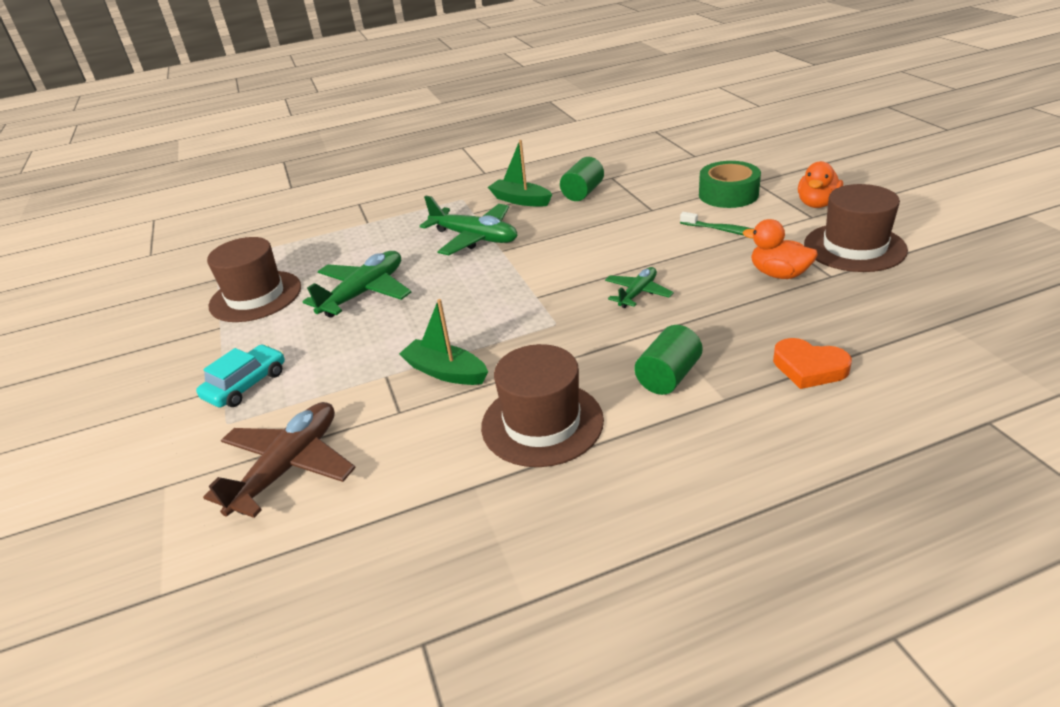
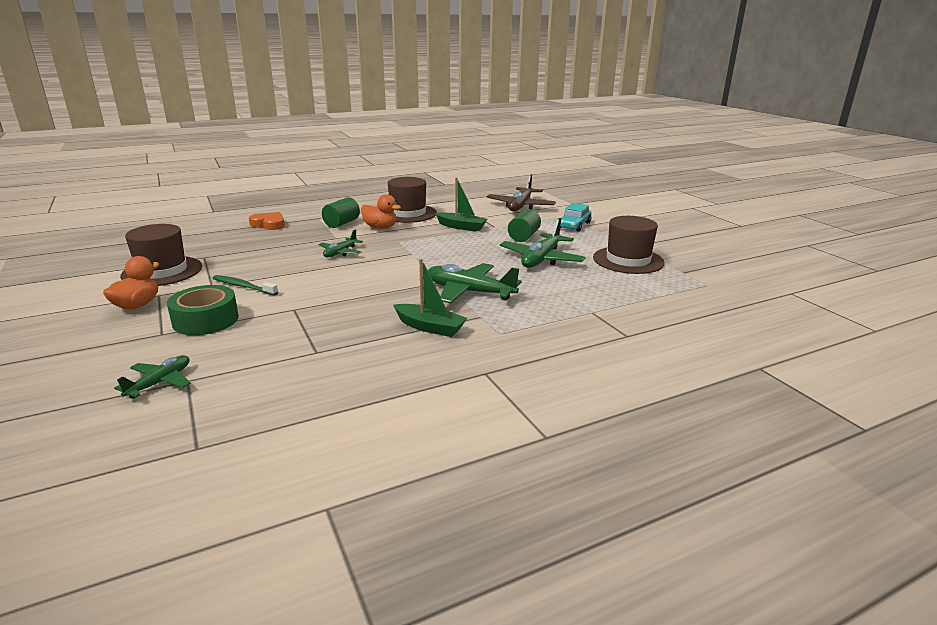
camera: 170 degrees right, 10 degrees down
(582, 193) = (358, 332): green cylinder -> green cylinder (523, 237)
(712, 153) = (160, 382): none -> green plane
(779, 274) = (237, 259): orange duck -> orange duck (380, 227)

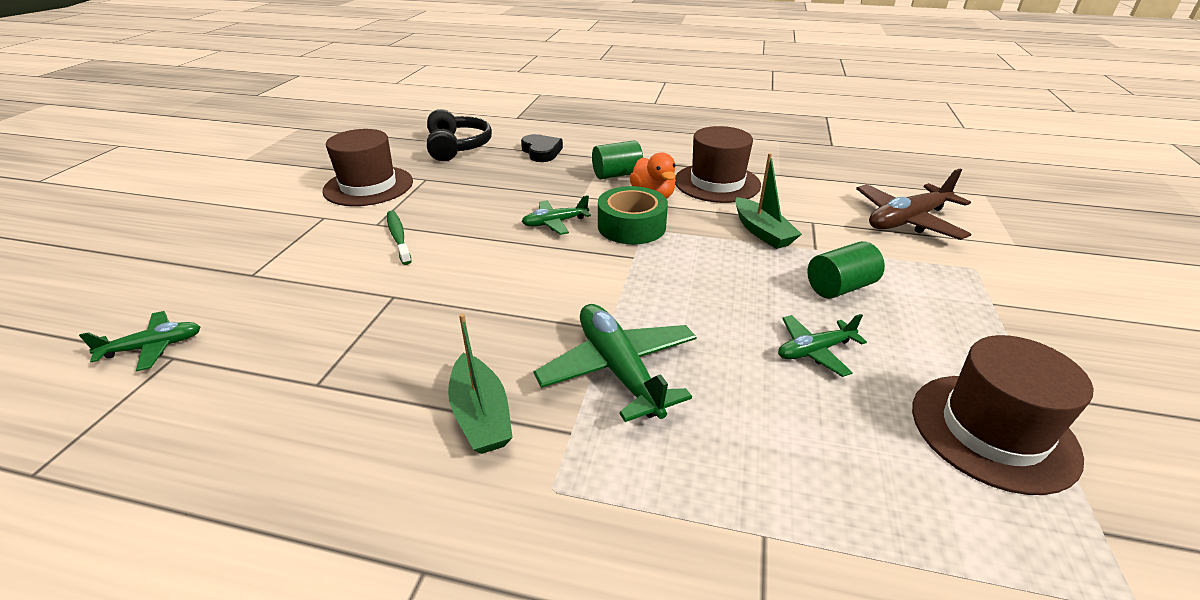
camera: 40 degrees right, 10 degrees up
(137, 305) = (290, 224): orange duck -> none
(196, 236) = (457, 147): none -> black headphones
(206, 320) = (305, 273): green tape -> green tape (631, 226)
(269, 224) = (541, 152): orange heart -> black heart
(541, 259) = (814, 351): green plane -> green plane, size x0.58
(574, 225) = (964, 295): turquoise car -> none

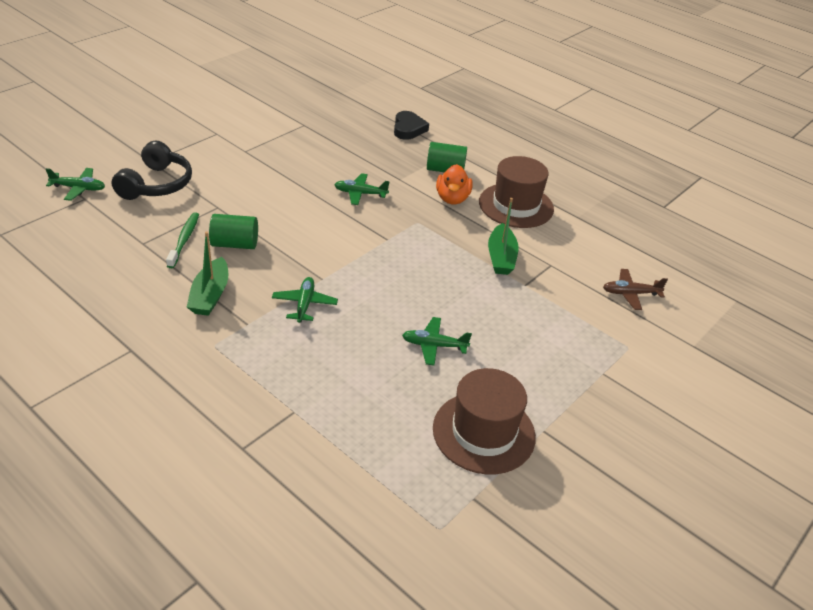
camera: 25 degrees right, 5 degrees up
(368, 186) = (262, 117): brown hat -> none
(398, 237) = (251, 166): green toothbrush -> green toothbrush (184, 240)
(457, 147) = (350, 103): black headphones -> black headphones (156, 184)
(618, 370) = (304, 304): green plane -> green plane, size x0.58
(631, 226) = (410, 216): green tape -> none
(840, 287) = (505, 317): green cylinder -> green cylinder (235, 244)
(907, 220) = (630, 293): brown plane -> brown plane, size x0.58

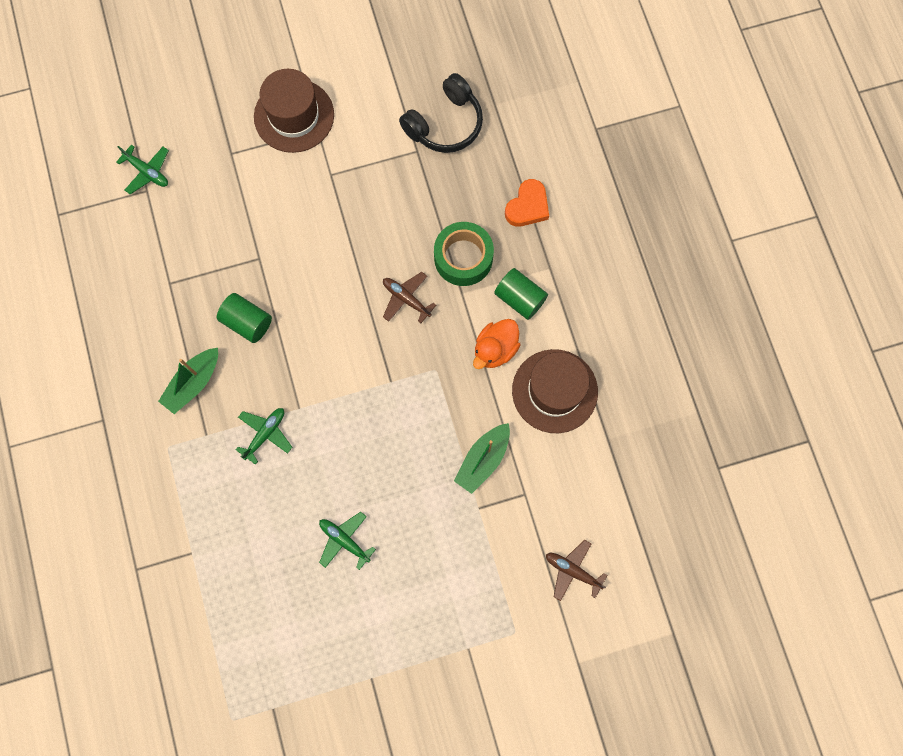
camera: 35 degrees right, 35 degrees up
(156, 184) = (219, 196): black headphones -> black headphones (445, 124)
(184, 240) = (206, 295): green toothbrush -> none
(360, 194) = (406, 299): green plane -> brown plane
(385, 163) = (463, 258): none -> green tape
(408, 129) = (527, 206): black heart -> orange heart
(483, 432) = (322, 653): brown hat -> brown hat (294, 116)

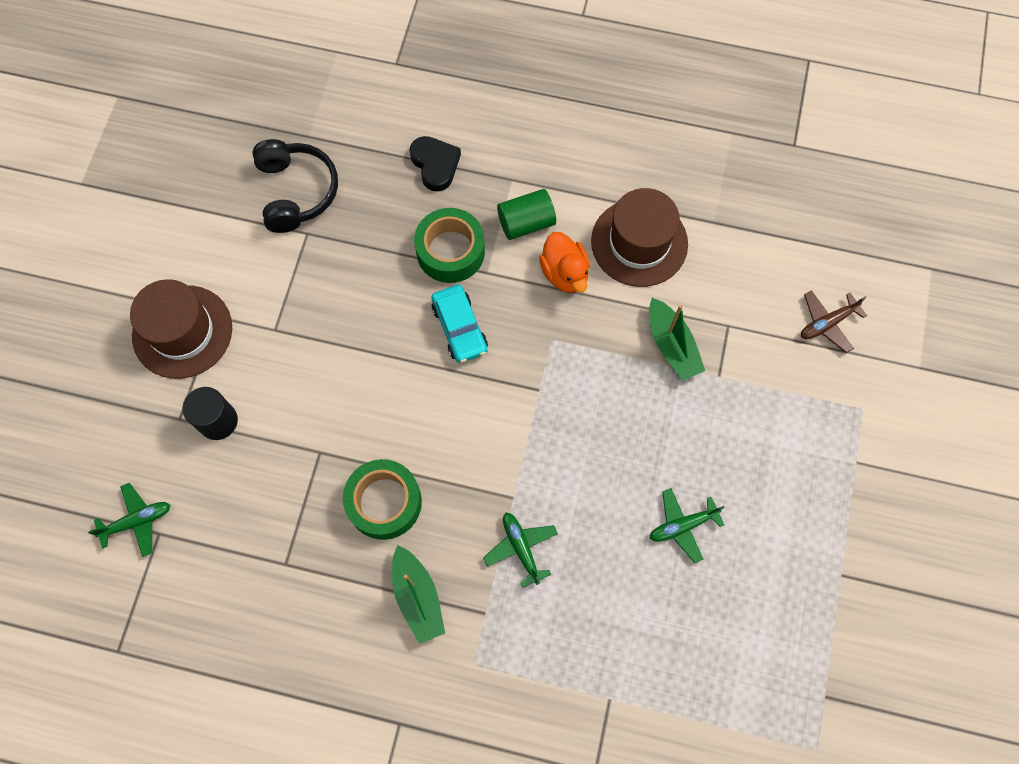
camera: 60 degrees left, 5 degrees down
(243, 179) = (218, 421): none -> black cylinder
(247, 322) = (384, 502): green cylinder -> green tape
(406, 299) = (459, 328): brown plane -> turquoise car
(527, 206) = (435, 165): orange heart -> black heart

